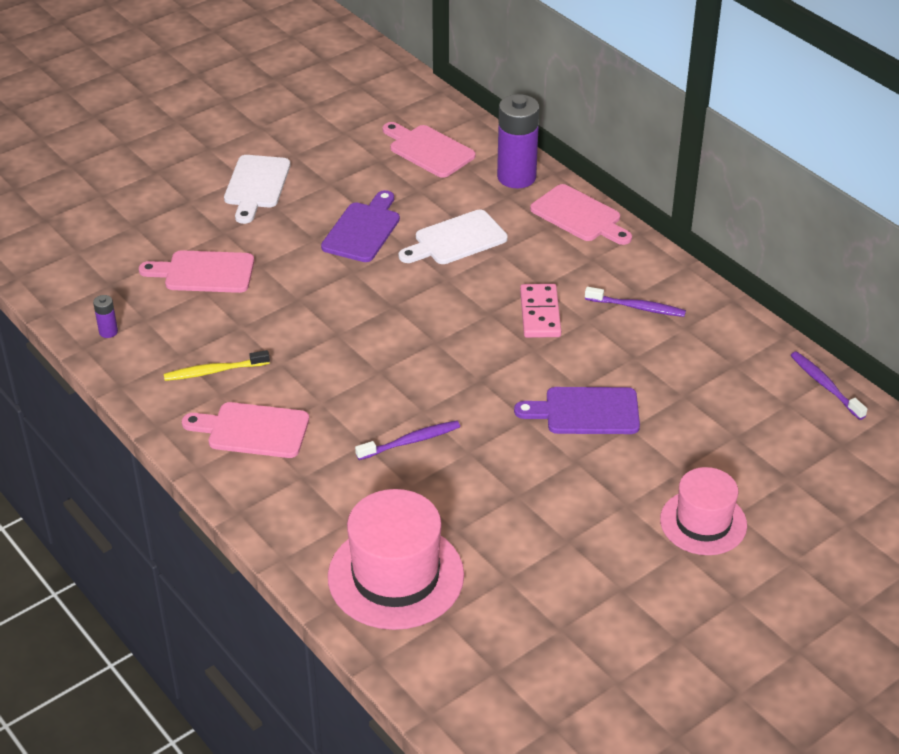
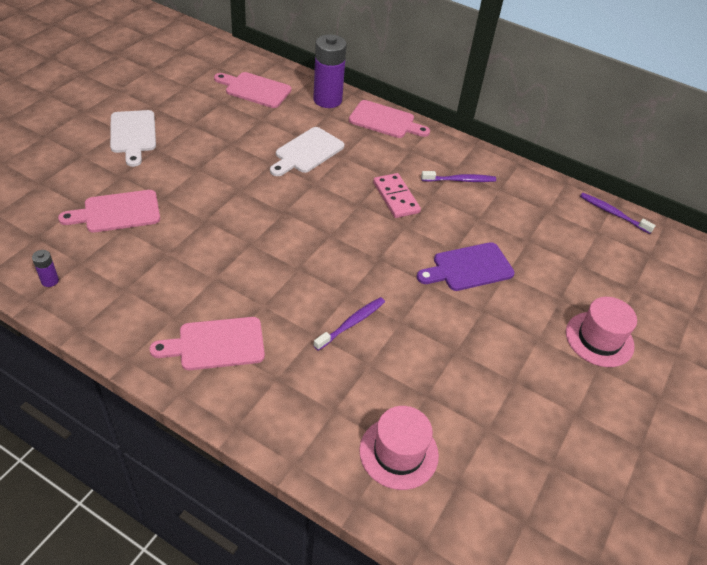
camera: 25 degrees left, 5 degrees up
(214, 371) = (160, 297): yellow toothbrush -> none
(363, 230) = (233, 156): purple cutting board -> none
(396, 576) = (398, 452): pink hat -> pink hat, size x0.65

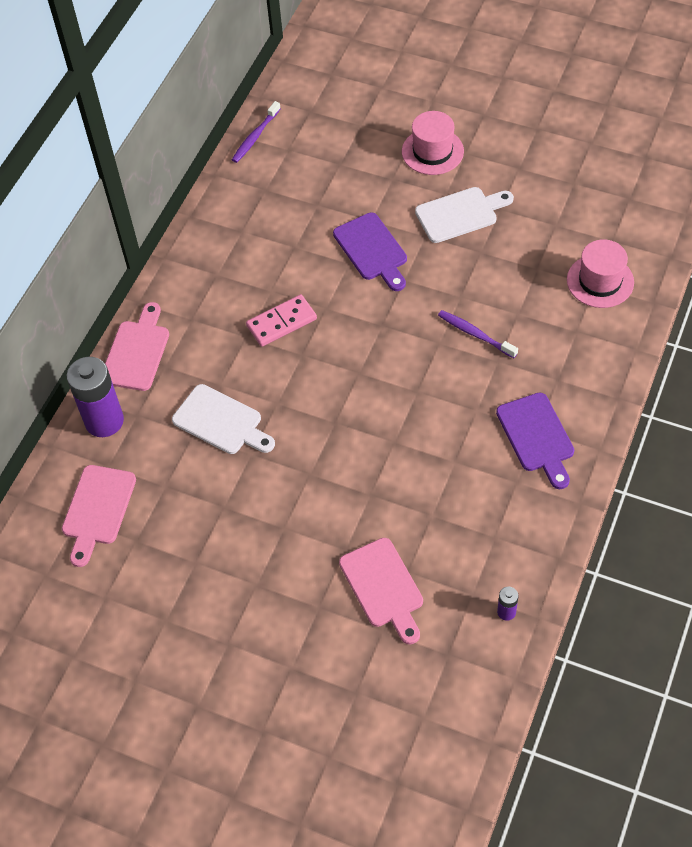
camera: 90 degrees left, 10 degrees up
(133, 134) = (233, 623): white cutting board -> white cutting board (460, 214)
(216, 344) = (537, 436): pink cutting board -> purple cutting board
(460, 180) = (235, 267): purple toothbrush -> none

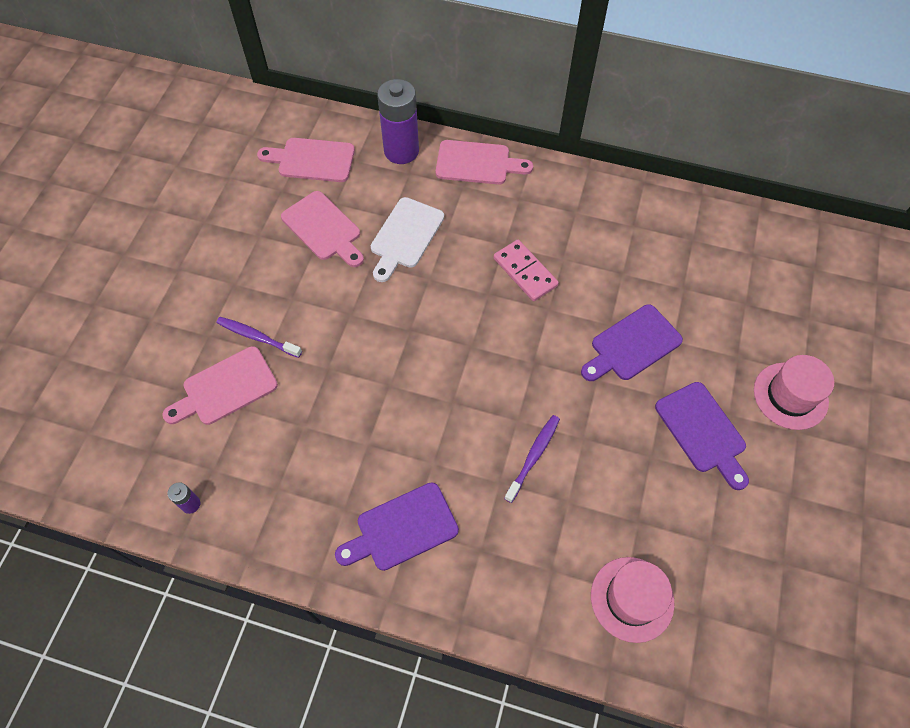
camera: 80 degrees right, 5 degrees up
(197, 498) = (324, 228): none -> pink cutting board
(255, 137) = (762, 223): purple toothbrush -> purple toothbrush (257, 337)
(460, 214) = (702, 431): white cutting board -> purple cutting board

